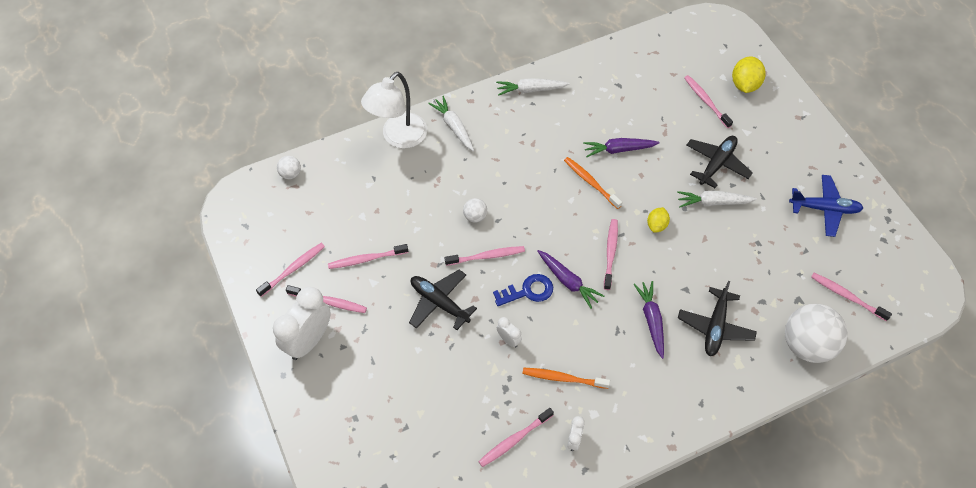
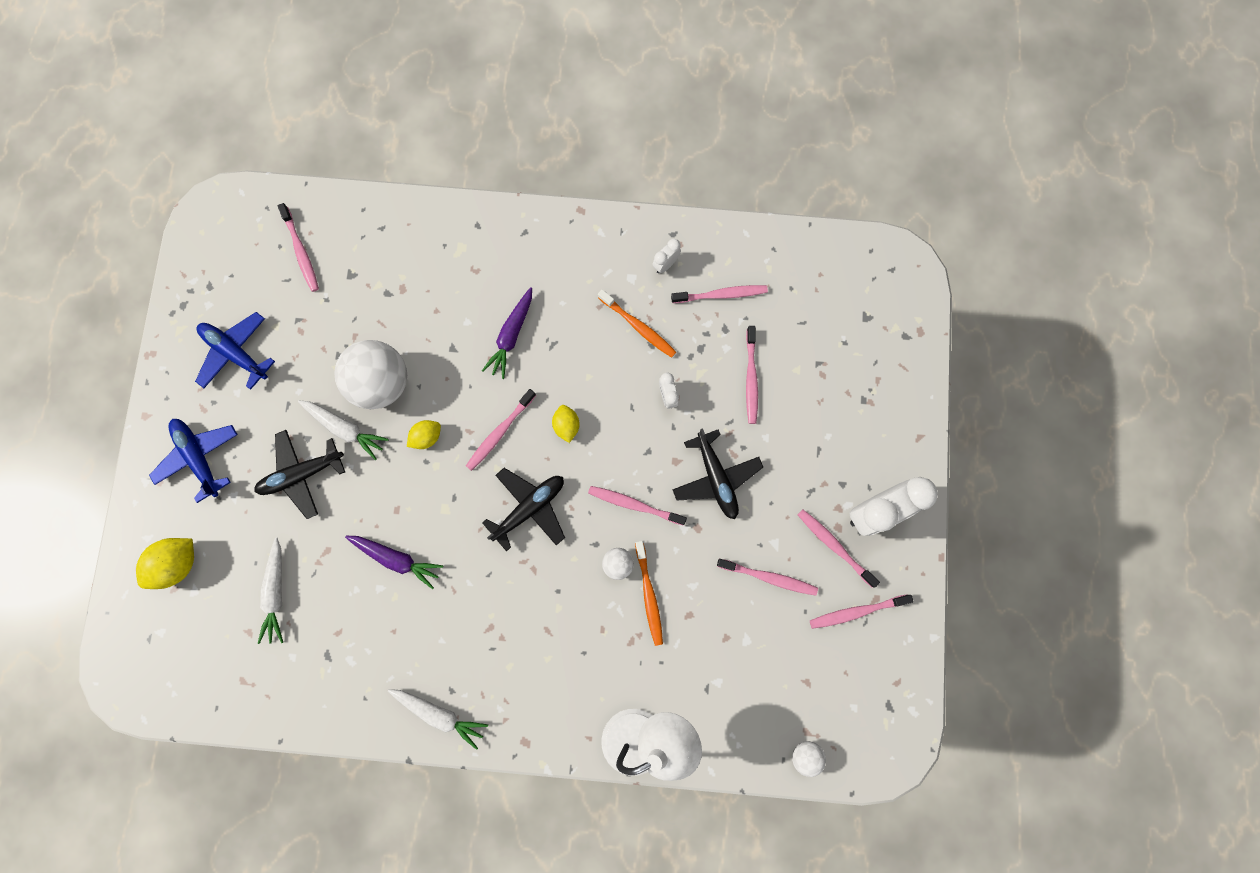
camera: 150 degrees left, 20 degrees up
(454, 127) = (570, 710): white carrot -> white carrot (276, 592)
(528, 291) = (615, 438): blue key -> none
(568, 281) = (566, 425): purple carrot -> yellow lemon
(591, 182) = (459, 532): orange toothbrush -> orange toothbrush (649, 594)
(706, 101) = (243, 567): pink toothbrush -> pink toothbrush (751, 378)
(715, 327) = (454, 294): black plane -> black plane (529, 508)
(787, 141) = (199, 457): none -> blue plane
(807, 345) = (382, 229): white ball -> white ball (382, 383)

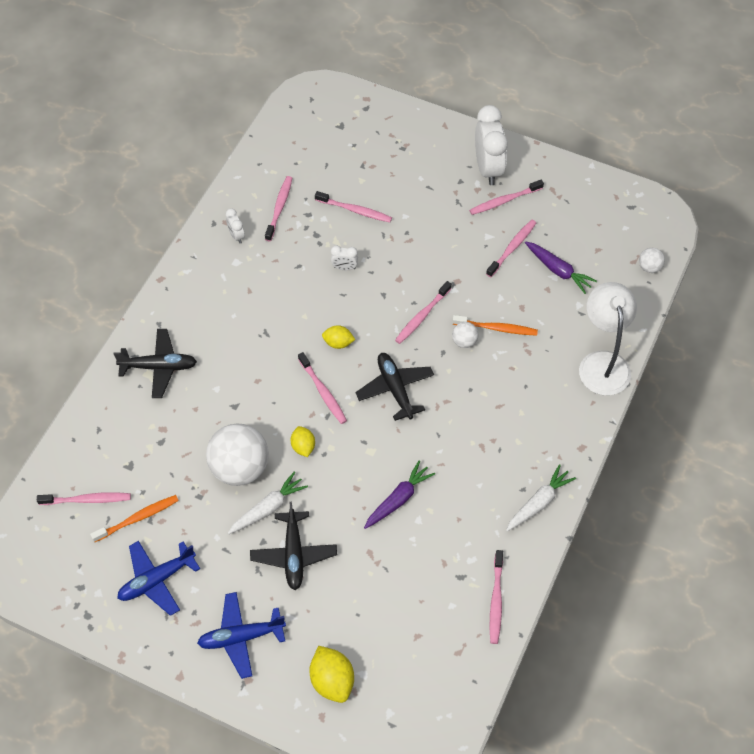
camera: 70 degrees left, 20 degrees down
(276, 592) = (390, 603): white carrot -> none
(511, 335) = (244, 359): purple carrot -> purple carrot (558, 270)
(638, 326) = (279, 270): orange toothbrush -> orange toothbrush (137, 518)
(716, 477) = (423, 257): black plane -> black plane (159, 367)
(857, 611) = (557, 203): pink toothbrush -> pink toothbrush (496, 600)

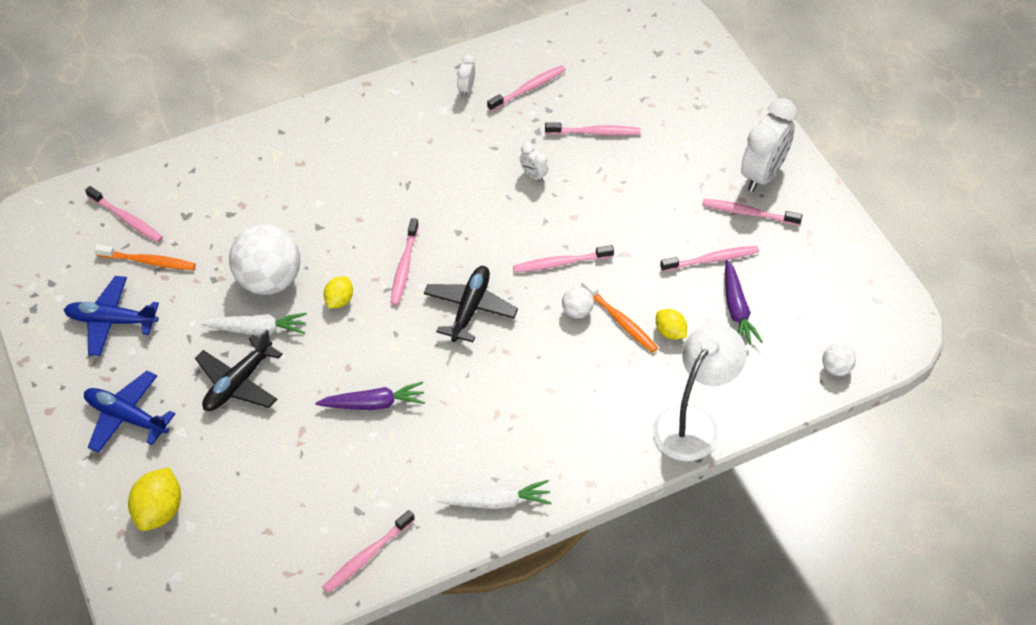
camera: 40 degrees right, 5 degrees down
(159, 367) = (290, 153): black plane -> none
(338, 343) = (461, 235): yellow lemon -> yellow lemon (670, 332)
(354, 210) = (594, 132): pink toothbrush -> pink toothbrush turned 60 degrees counterclockwise

